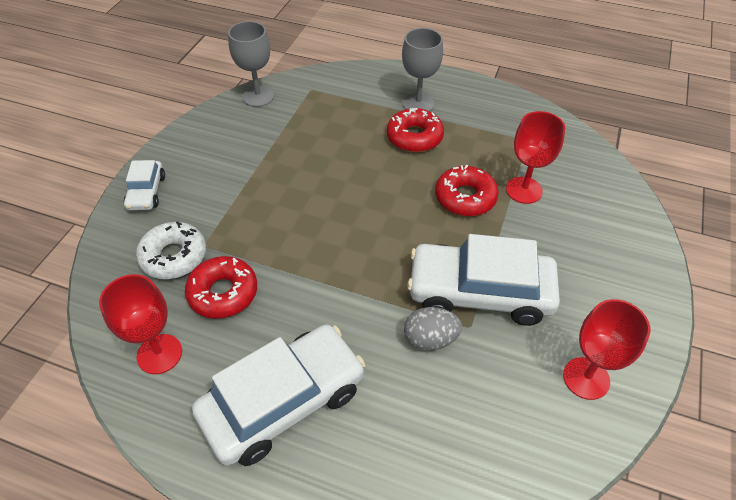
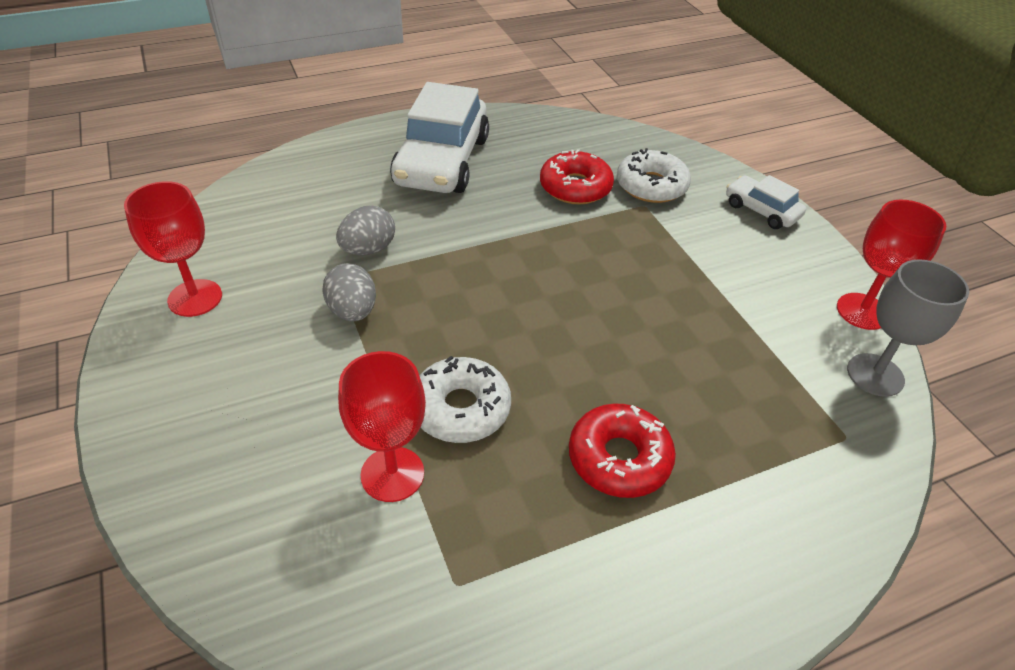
camera: 135 degrees right, 5 degrees down
(159, 354) = (560, 139): red goblet -> red goblet (862, 311)
(418, 104) = (688, 531): grey goblet -> none
(465, 197) = (461, 408): red donut -> white donut
(479, 292) = (353, 311): white car -> grey egg

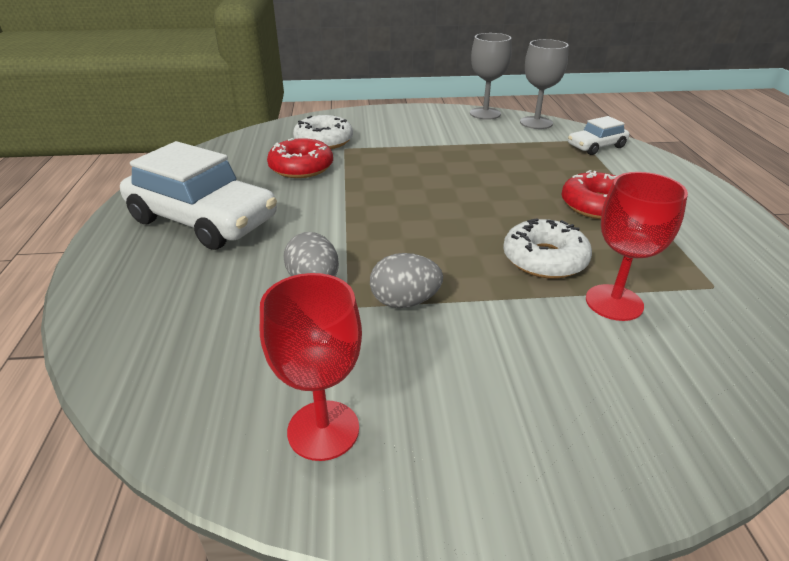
camera: 70 degrees left, 10 degrees down
(761, 210) = (378, 116): white car -> white car (596, 146)
(862, 311) = (485, 113): red goblet -> grey goblet

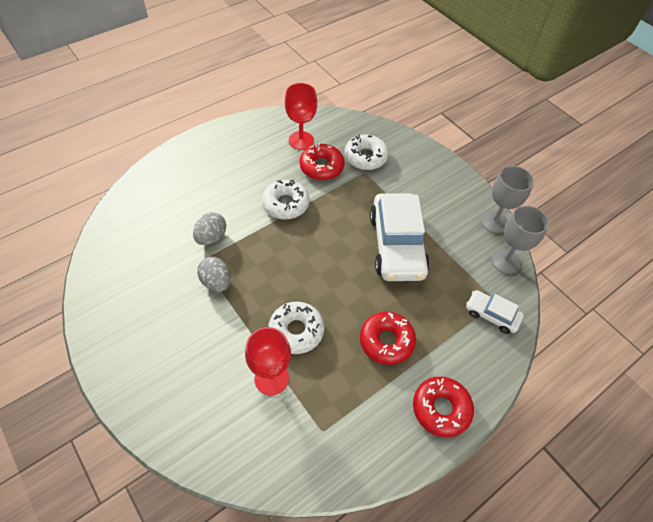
camera: 55 degrees right, 20 degrees up
(203, 220) = (236, 162): white car -> white car (396, 245)
(323, 430) = (118, 293): red goblet -> red goblet (301, 140)
(328, 206) = (285, 204): none -> white donut
(702, 203) = (441, 409): none -> red donut

